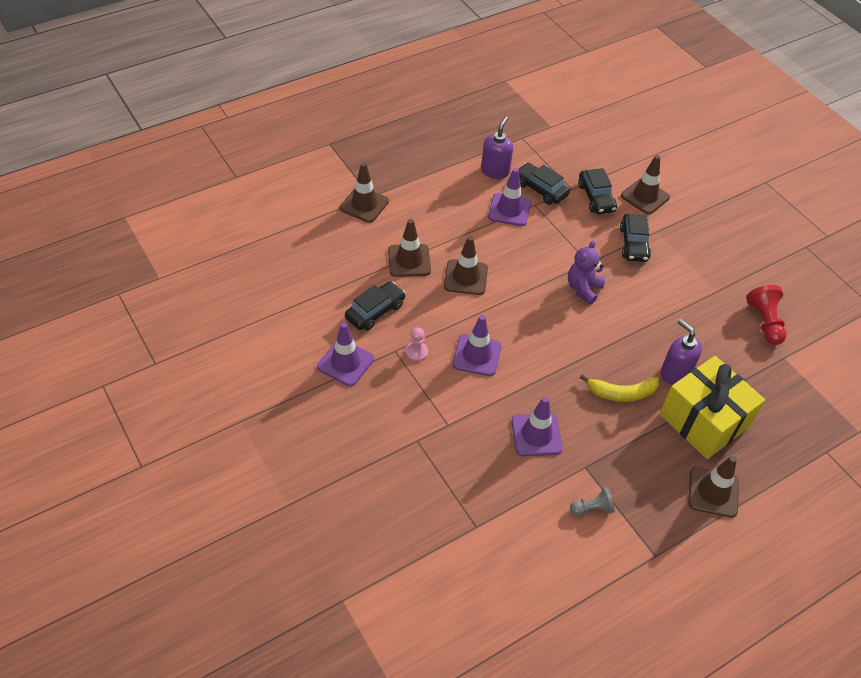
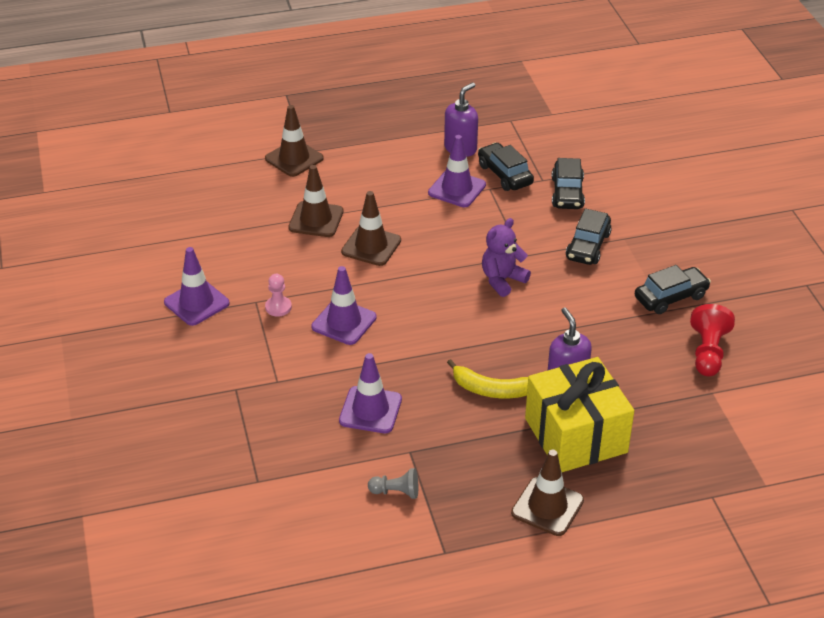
camera: 20 degrees right, 10 degrees down
(375, 311) = (253, 261): black car -> black car (670, 297)
(645, 196) = (628, 201): brown traffic cone -> none

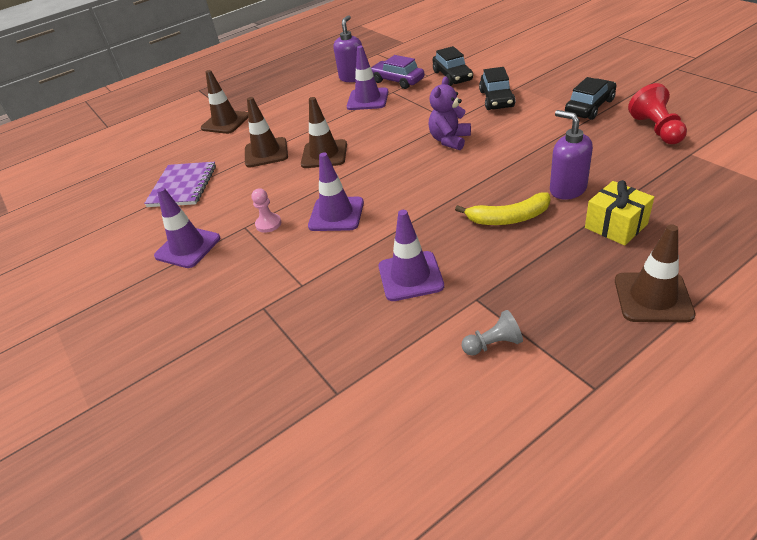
camera: 15 degrees left, 0 degrees up
(218, 229) = (183, 186): none -> purple notebook
(504, 174) = (397, 81): black car -> purple car
(576, 435) = (616, 226): yellow gift -> yellow gift, size x0.54

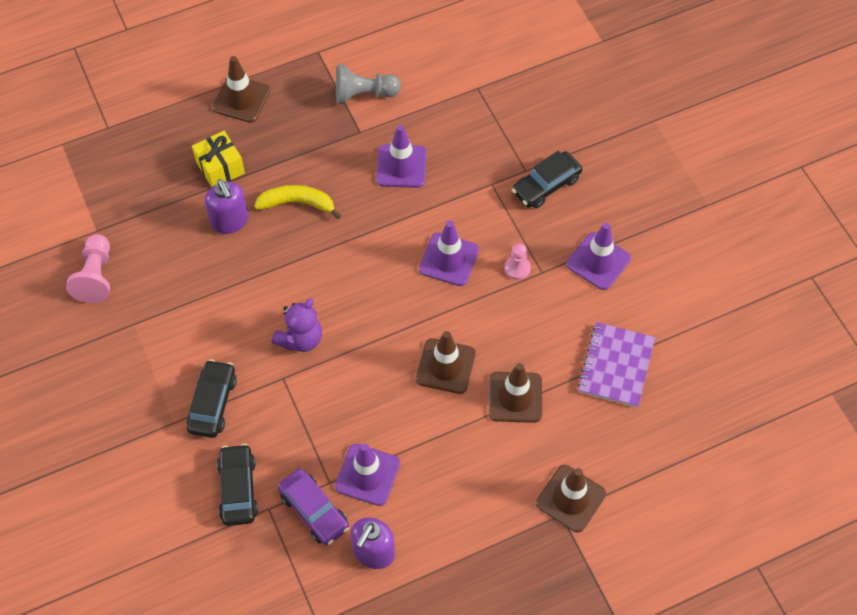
camera: 175 degrees left, 20 degrees up
(493, 344) = (364, 94): grey pawn -> grey pawn, size x1.60
(589, 107) = (127, 342): black car -> black car (546, 185)
(656, 129) = (96, 276): red pawn -> pink pawn

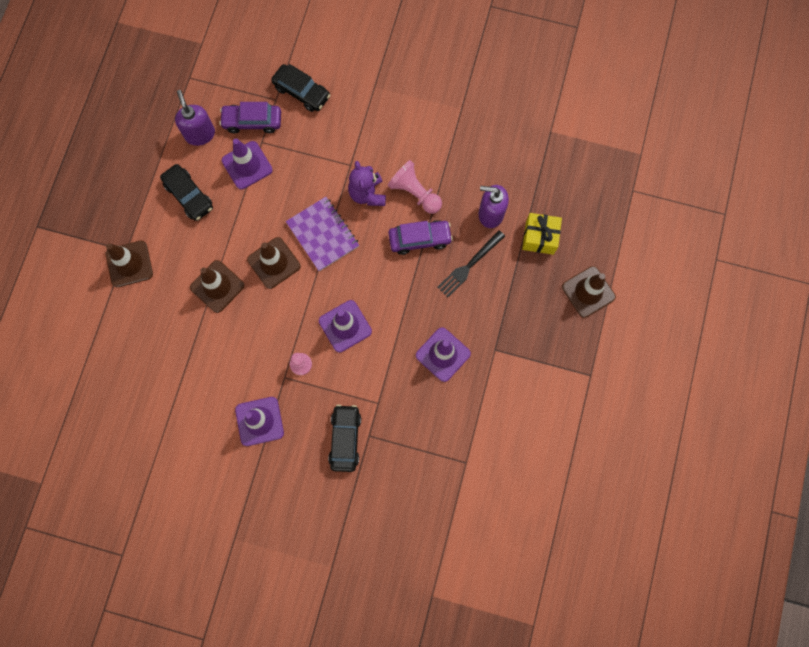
camera: 130 degrees right, 15 degrees up
(96, 276) = (515, 109): pink pawn -> pink pawn (415, 193)
(212, 403) = (368, 115): black car -> black car (189, 196)
(298, 203) = (469, 265): yellow banana -> black fork
(308, 261) = (419, 239): none -> purple car
(364, 94) = (525, 377): grey pawn -> none
(616, 366) = (181, 365): purple notebook -> purple notebook (323, 234)

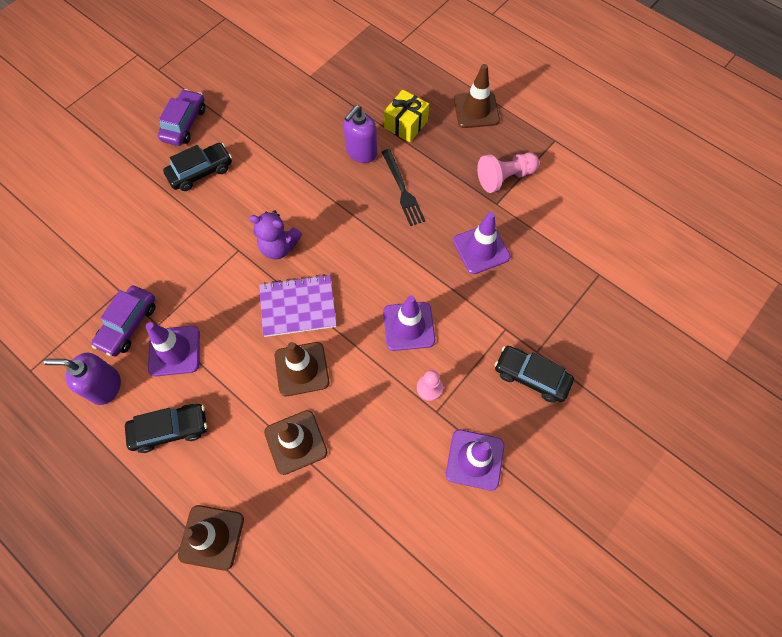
camera: 65 degrees left, 10 degrees down
(302, 92) = (129, 262): black car -> black car (200, 172)
(415, 193) = (303, 205): pink pawn -> pink pawn (505, 177)
(419, 239) = (353, 220): purple car -> purple car (184, 124)

